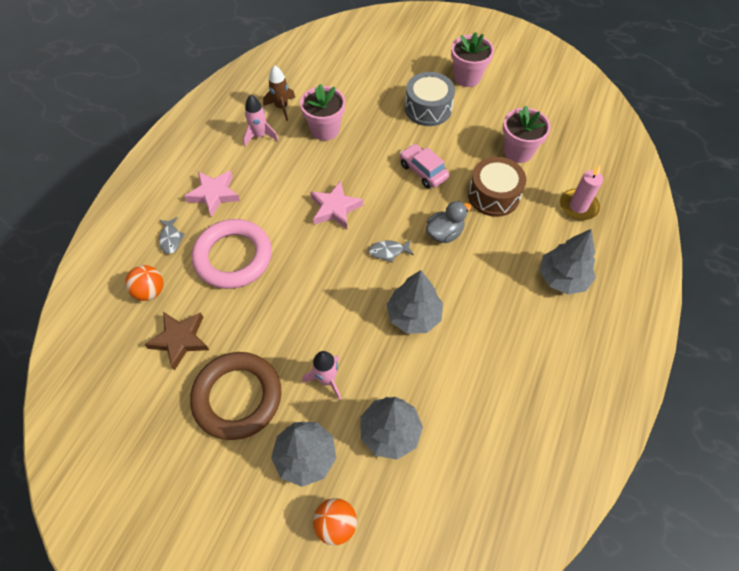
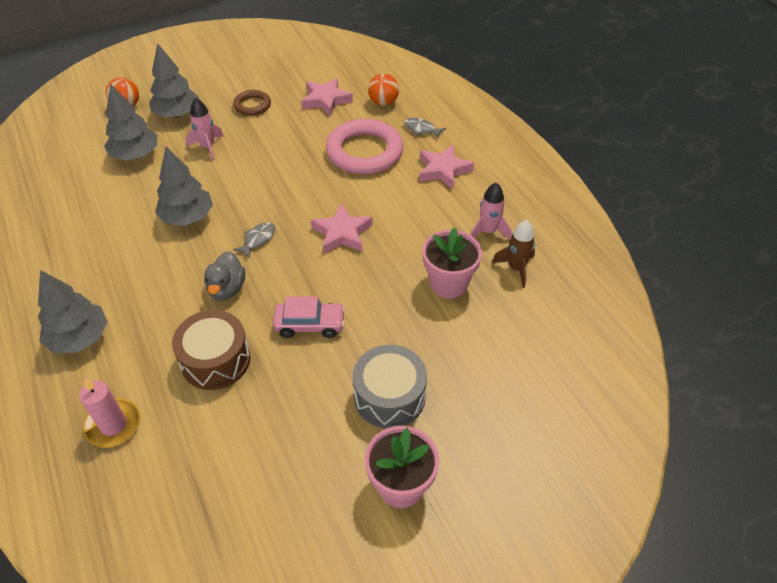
camera: 130 degrees right, 10 degrees down
(180, 340) = (326, 100): brown star -> pink star
(237, 397) = (252, 105): brown ring -> brown ring, size x0.52
(518, 151) = (236, 434): pink flower pot -> none

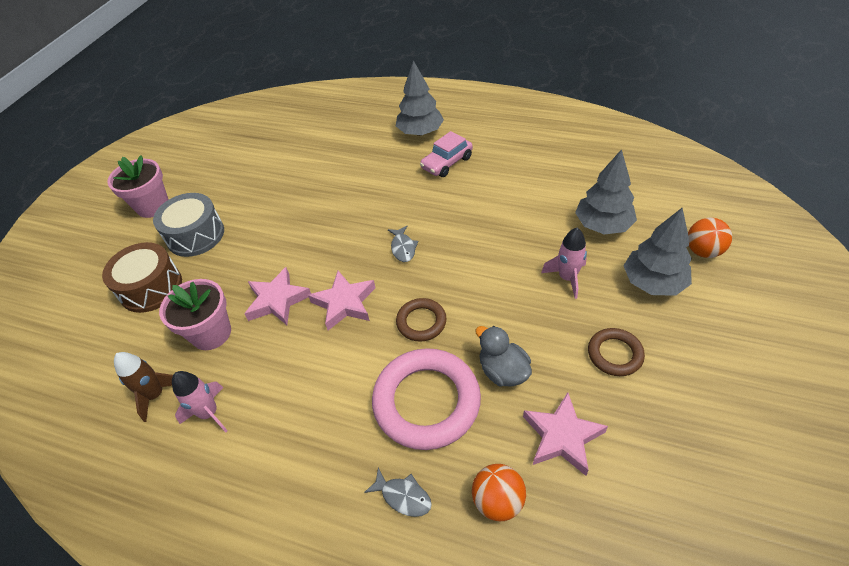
camera: 140 degrees right, 0 degrees up
(113, 425) = (342, 125): pink candle -> none
(187, 217) = (477, 221): grey tree -> none
(215, 360) = (328, 177): brown drum -> brown drum (151, 287)
(227, 289) = (376, 207): grey duck -> grey duck (503, 371)
(310, 325) = (292, 231): pink car -> pink car (447, 163)
(314, 187) = (421, 322): none -> brown ring
(421, 129) = (403, 496): grey fish -> grey fish turned 45 degrees clockwise
(443, 170) = (319, 453): pink star -> pink star (277, 300)

